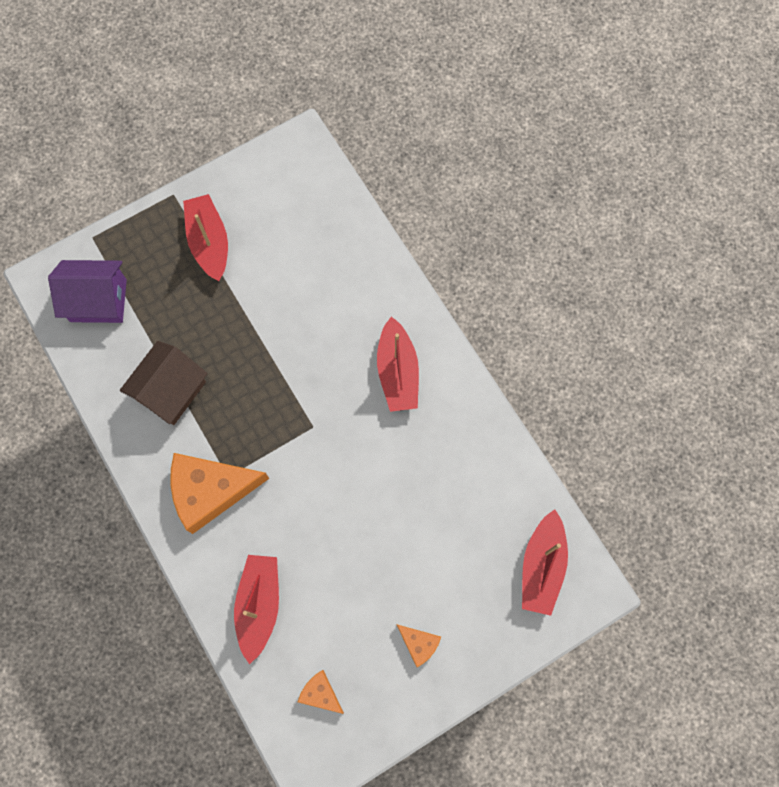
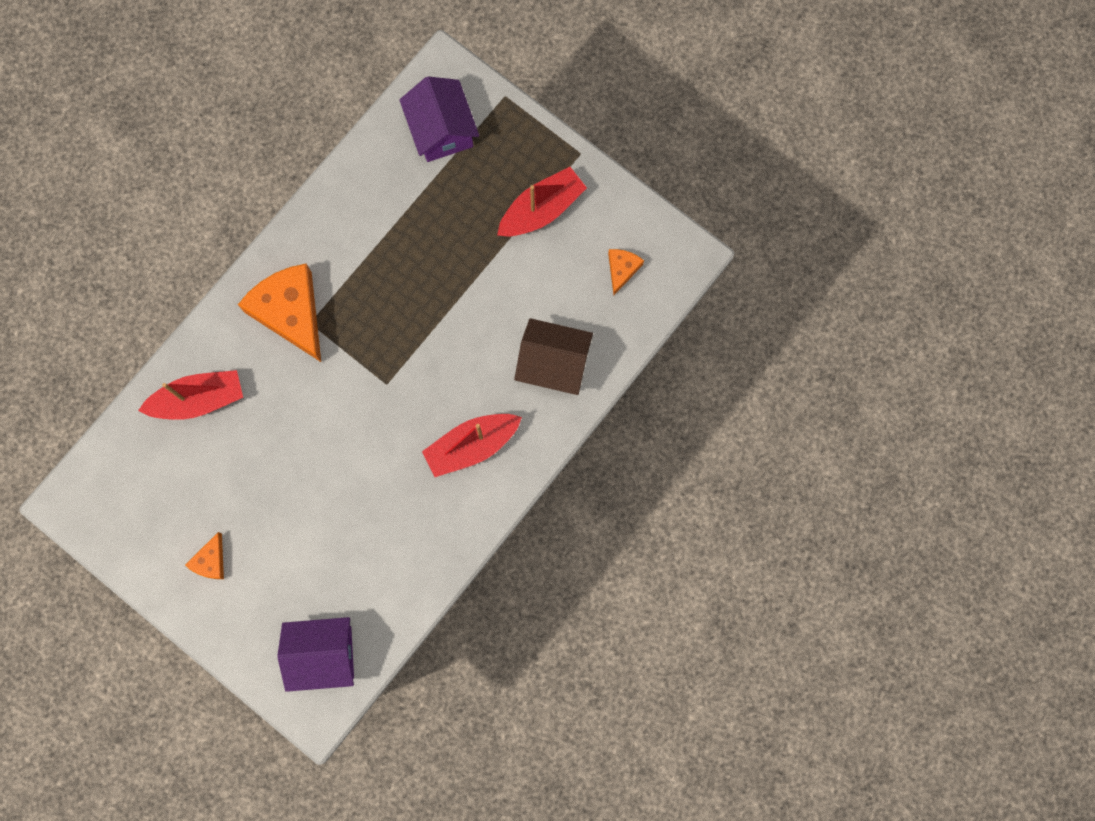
camera: 70 degrees right, 5 degrees up
(171, 391) = (375, 236): brown house -> brown house (553, 364)
(320, 693) = (137, 486): orange cheese -> orange cheese (622, 269)
(541, 566) = (323, 654): red boat -> purple house

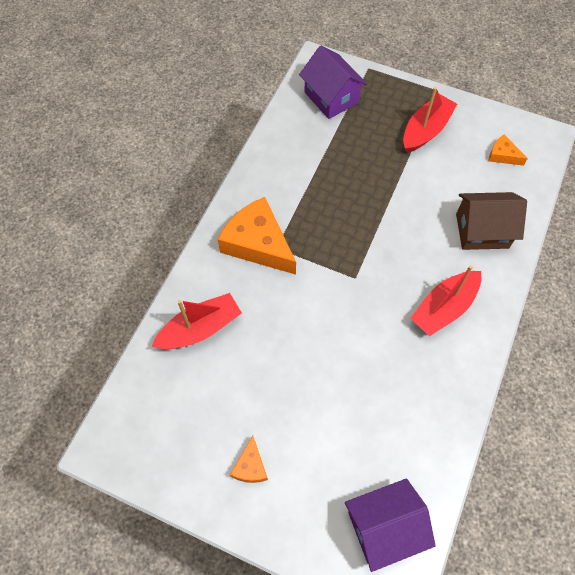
camera: 15 degrees left, 15 degrees down
(622, 269) = (503, 155): orange cheese -> orange cheese turned 60 degrees counterclockwise

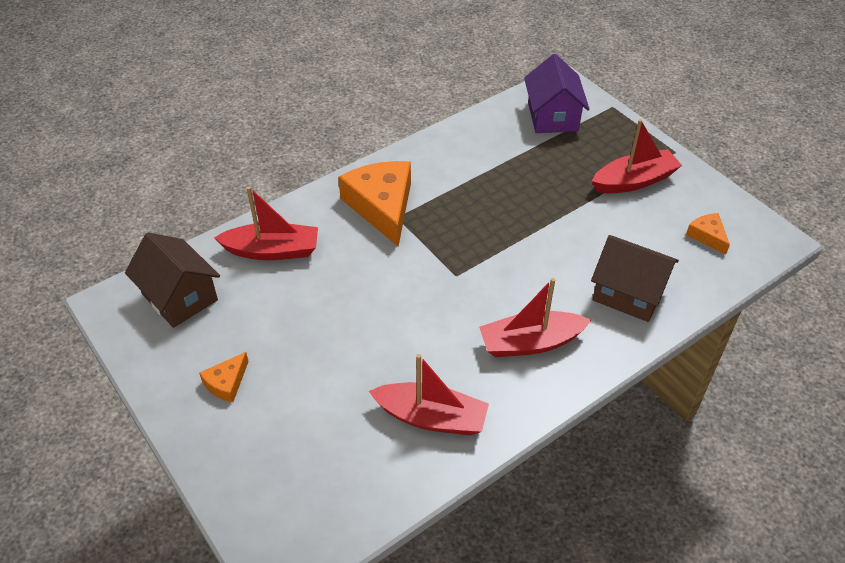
camera: 30 degrees right, 15 degrees down
(156, 411) = (180, 297): none -> brown house
(384, 527) = (311, 503): purple house -> none
(418, 408) = (431, 417): none -> red boat

